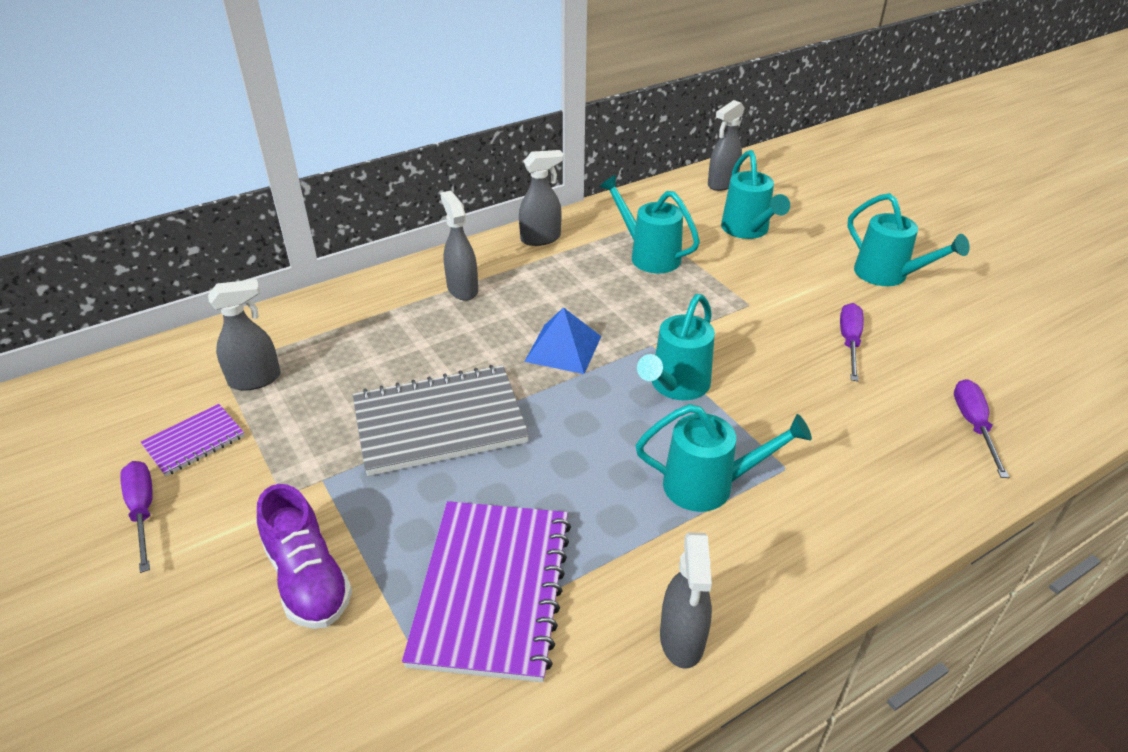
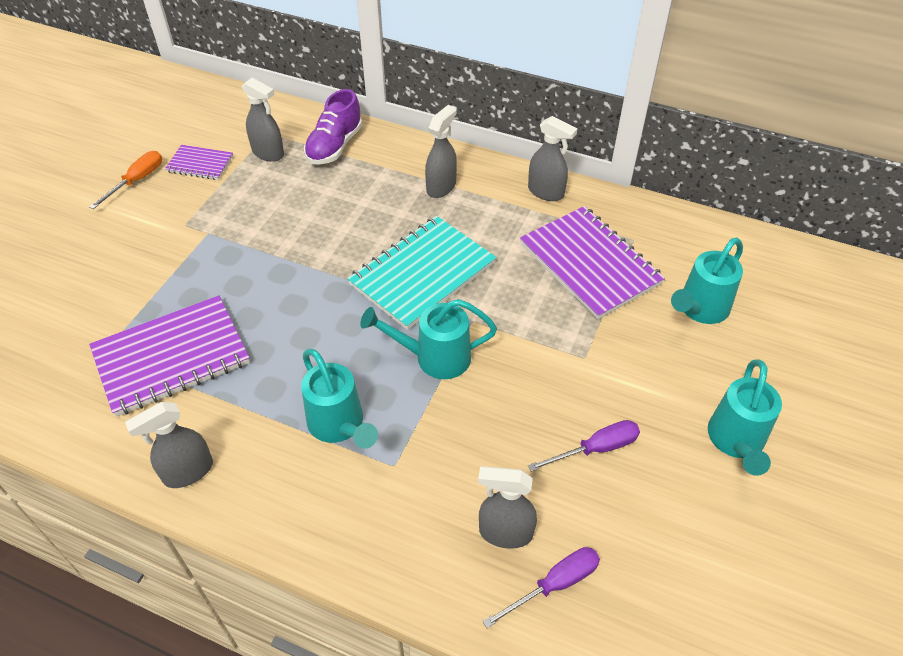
camera: 55 degrees right, 10 degrees up
(143, 511) = (137, 181): purple screwdriver -> orange screwdriver
(308, 579) = (131, 273): purple shoe -> purple shoe (334, 146)
(439, 423) = (294, 254): grey notebook -> none
(563, 348) = (422, 274): blue pyramid -> turquoise notebook
(649, 255) = (589, 264): turquoise watering can -> purple notebook
(722, 184) = (760, 258): grey spray bottle -> grey spray bottle (505, 532)

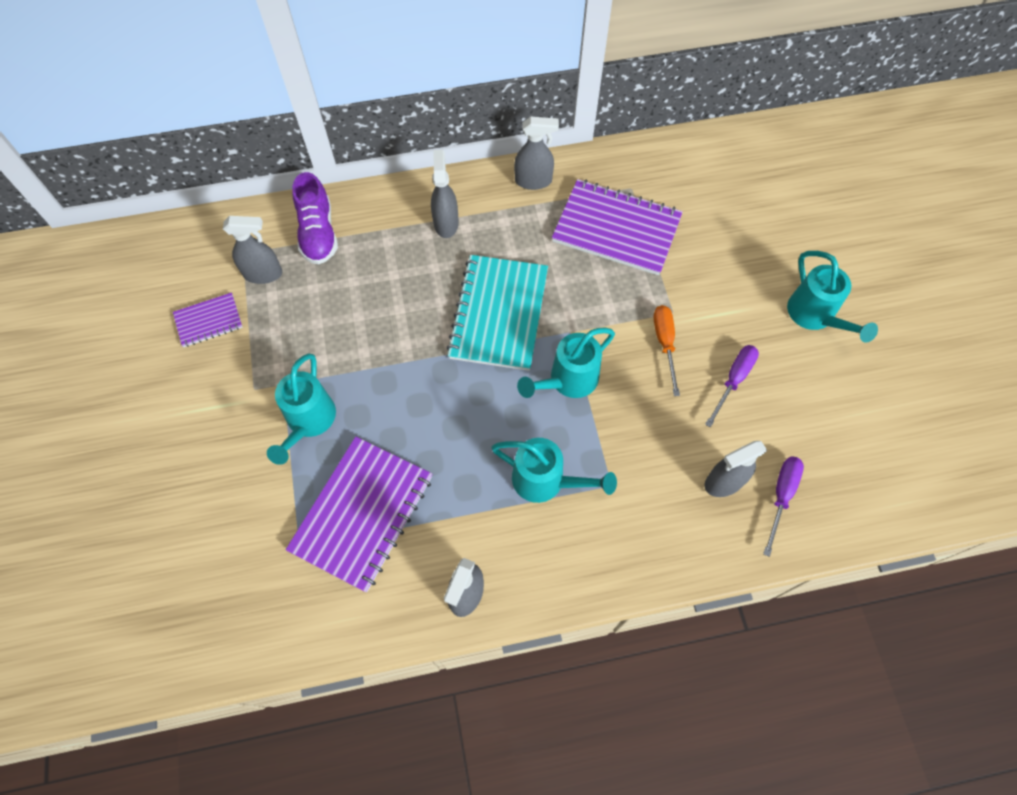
camera: 35 degrees left, 15 degrees up
(137, 181) = (163, 372): orange screwdriver -> orange screwdriver (665, 344)
(700, 309) = (720, 223): turquoise watering can -> turquoise watering can (309, 422)

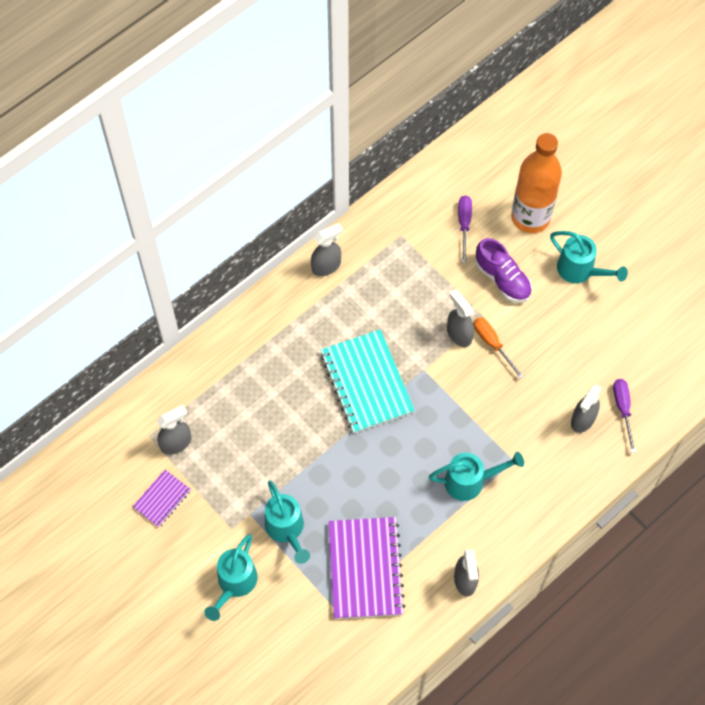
camera: 30 degrees left, 0 degrees up
(318, 233) = (194, 391): purple shoe -> purple shoe (502, 279)
(446, 223) = (284, 333): grey spray bottle -> grey spray bottle (459, 334)
(568, 380) = (443, 405): turquoise watering can -> turquoise watering can (234, 583)
(616, 229) = (409, 274): purple notebook -> none
(733, 380) = (551, 346): purple screwdriver -> purple screwdriver (464, 224)
(787, 235) = (530, 217): none -> orange bottle

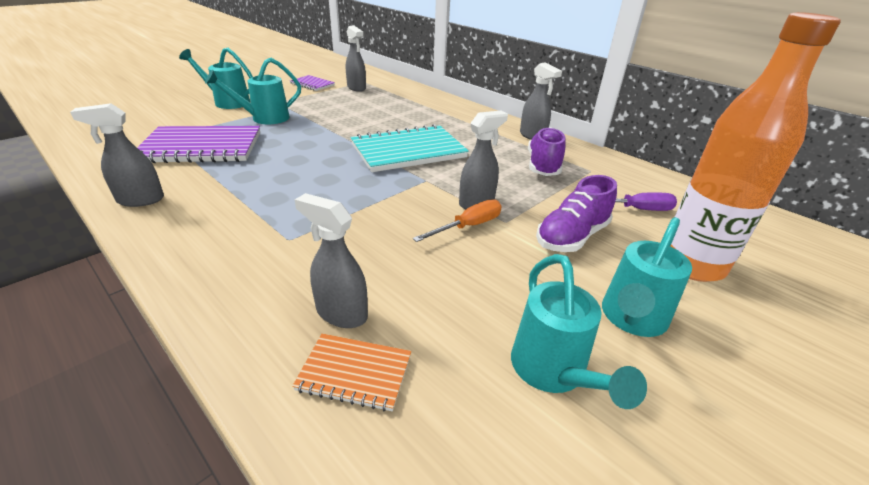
camera: 85 degrees right, 30 degrees down
(393, 271) = (543, 165): none -> purple shoe
(470, 481) = (271, 206): turquoise watering can -> turquoise watering can (552, 372)
(623, 409) = (354, 373): purple screwdriver -> orange notebook

